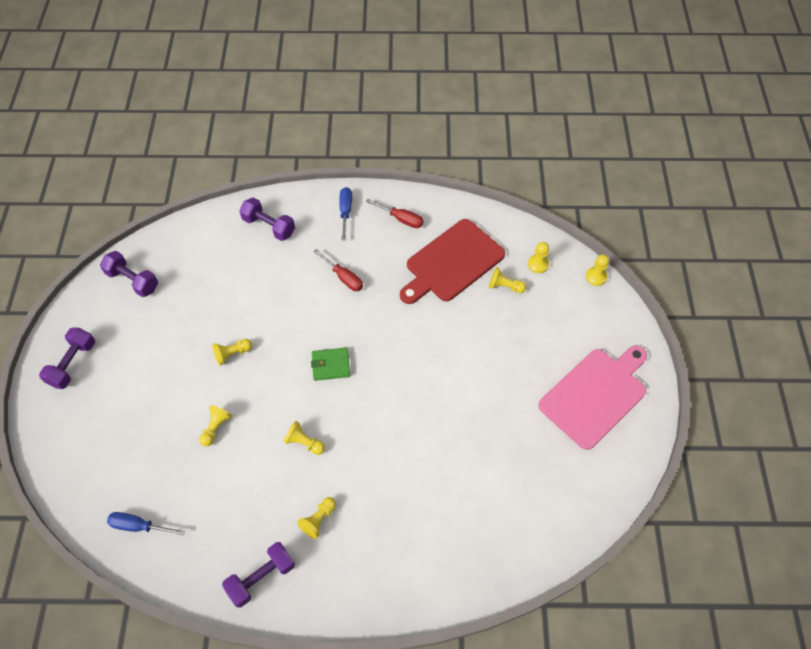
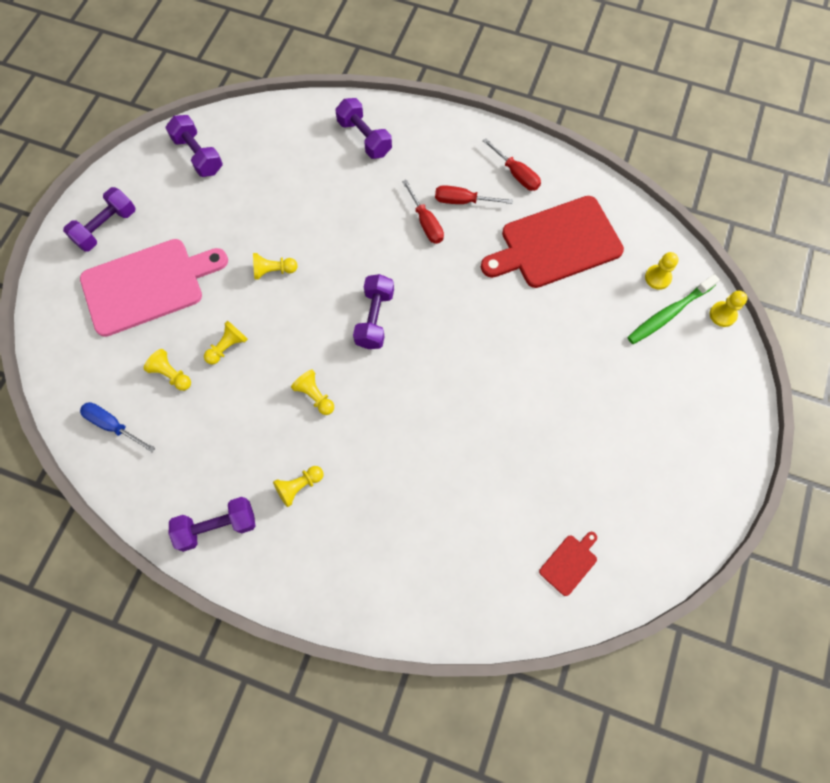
camera: 20 degrees right, 10 degrees up
(331, 365) = (375, 319): green wallet -> purple dumbbell
(345, 211) = (456, 146): blue screwdriver -> none
(366, 252) = (462, 201): none -> red screwdriver
(504, 286) = (607, 291): yellow pawn -> yellow pawn (171, 374)
(555, 502) = (569, 563): none -> red cutting board
(556, 288) = (669, 313): none -> green toothbrush
(595, 395) = (666, 455): pink cutting board -> pink cutting board (148, 285)

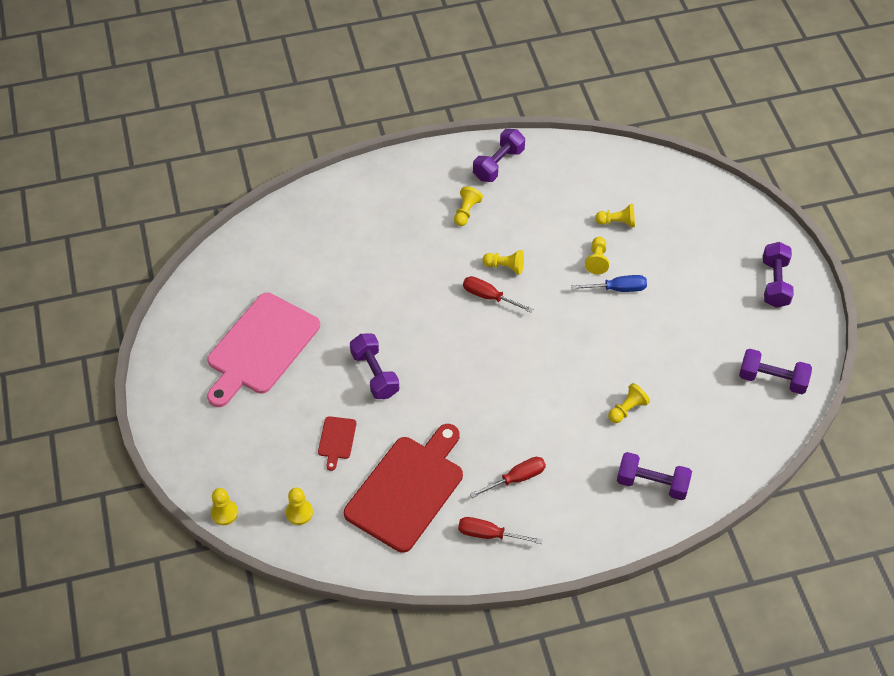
camera: 145 degrees right, 15 degrees down
(112, 425) = (623, 175): blue screwdriver -> blue screwdriver (618, 289)
(148, 285) = (697, 264): pink cutting board -> pink cutting board (261, 347)
(273, 271) = (617, 329): yellow pawn -> yellow pawn (627, 409)
(375, 319) = (508, 341): purple dumbbell -> purple dumbbell (375, 374)
(426, 223) = (532, 439): red screwdriver -> red screwdriver (488, 296)
(569, 563) = (249, 271): red cutting board -> red cutting board (336, 440)
(669, 313) = (272, 486): green toothbrush -> none

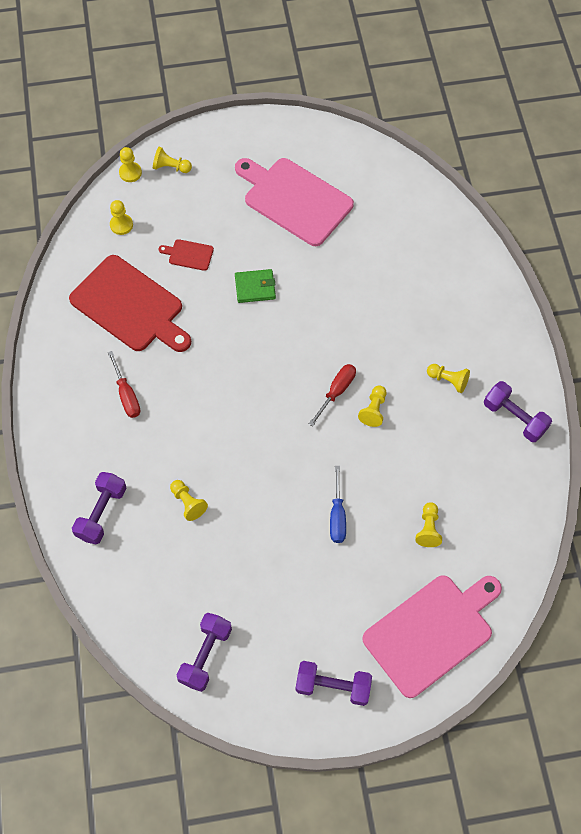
camera: 95 degrees right, 10 degrees up
(375, 374) = (255, 287): purple dumbbell -> green wallet
(488, 534) = (74, 366): red screwdriver -> none
(597, 260) = (377, 500): yellow pawn -> yellow pawn (171, 167)
(710, 217) = (431, 632): none -> pink cutting board

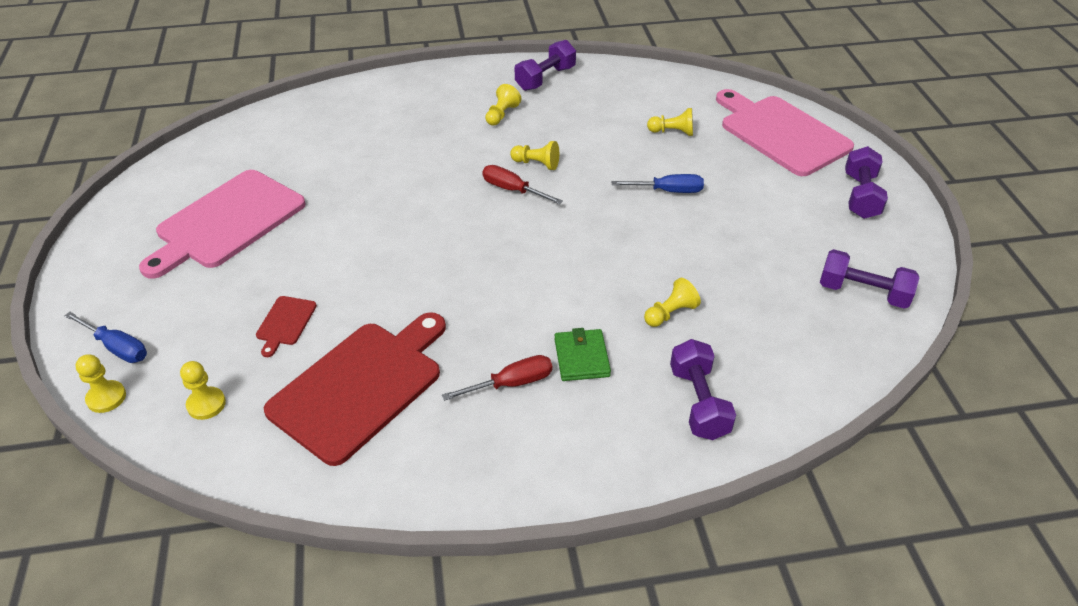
camera: 90 degrees left, 20 degrees down
(102, 513) = (698, 402): purple dumbbell -> purple dumbbell turned 60 degrees clockwise
(171, 167) = (117, 348): yellow pawn -> blue screwdriver
(255, 287) = (355, 256): green wallet -> green wallet (581, 357)

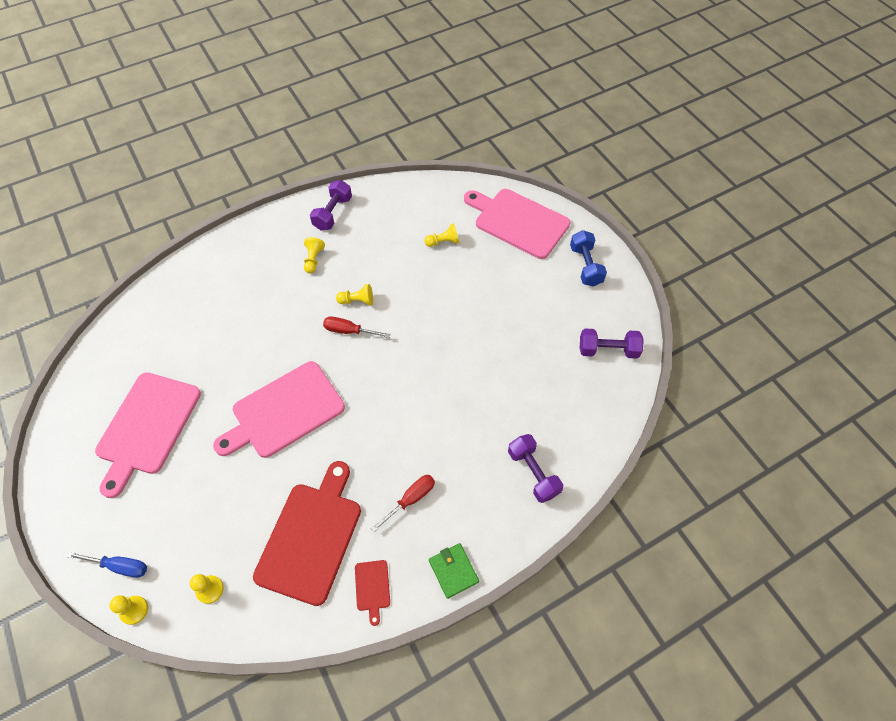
camera: 20 degrees left, 15 degrees up
(285, 323) = (234, 503): red cutting board -> red cutting board (372, 588)
(393, 248) = (284, 411): none -> pink cutting board
(581, 357) = (448, 463): green wallet -> green wallet (453, 571)
(669, 191) = (458, 299): blue screwdriver -> none
(670, 313) = (493, 407): yellow pawn -> none
(861, 196) = (585, 266): purple dumbbell -> blue dumbbell

